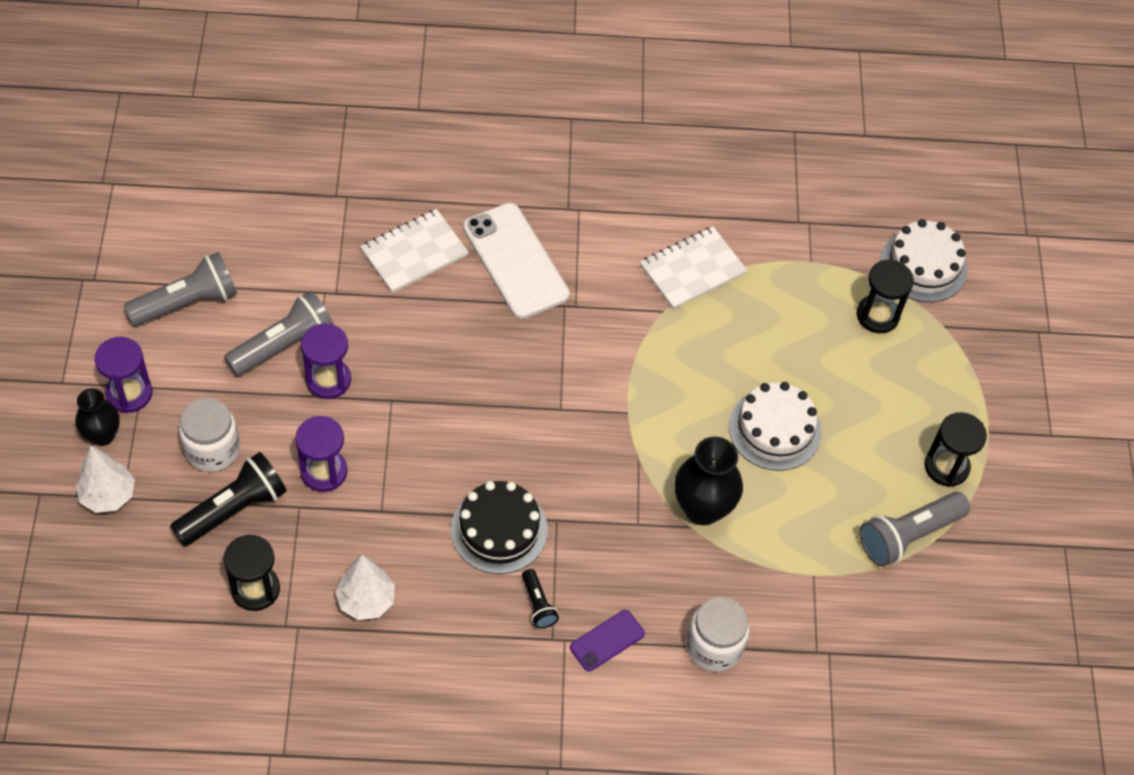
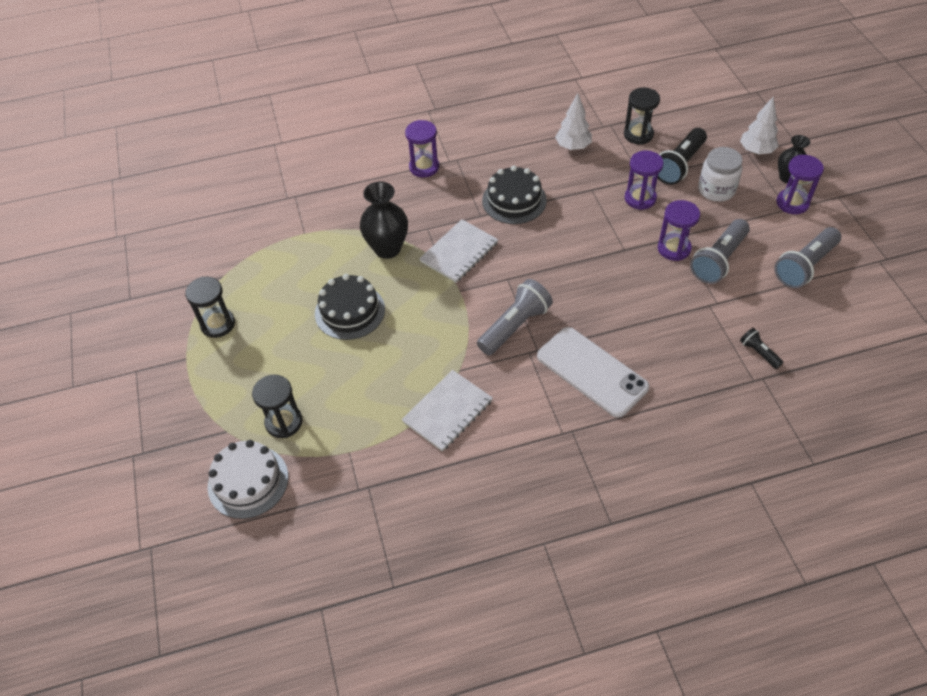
camera: 170 degrees right, 5 degrees down
(414, 253) = (672, 353): white notebook -> white notebook (459, 252)
(538, 604) = (472, 172): black flashlight -> black flashlight (758, 353)
(607, 640) = (424, 167): purple phone -> purple hourglass
(714, 646) = (359, 182): white jar -> none
(774, 429) = (350, 311): white cake -> black cake
(908, 536) = (242, 273): grey flashlight -> grey flashlight (514, 326)

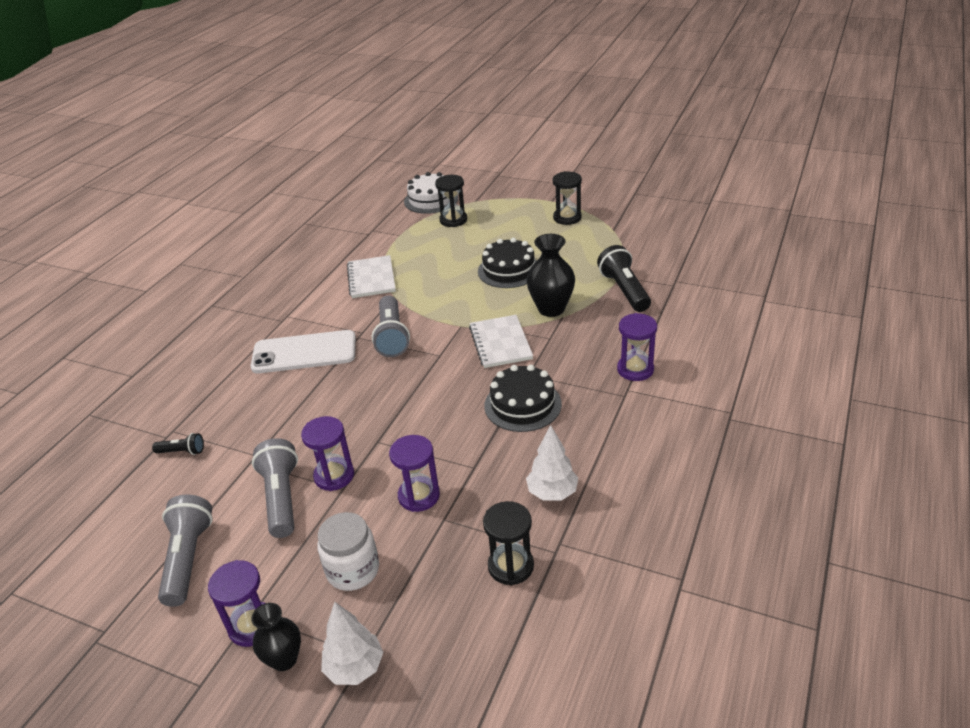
camera: 130 degrees right, 15 degrees down
(679, 165) = (423, 566): black flashlight -> black flashlight (624, 290)

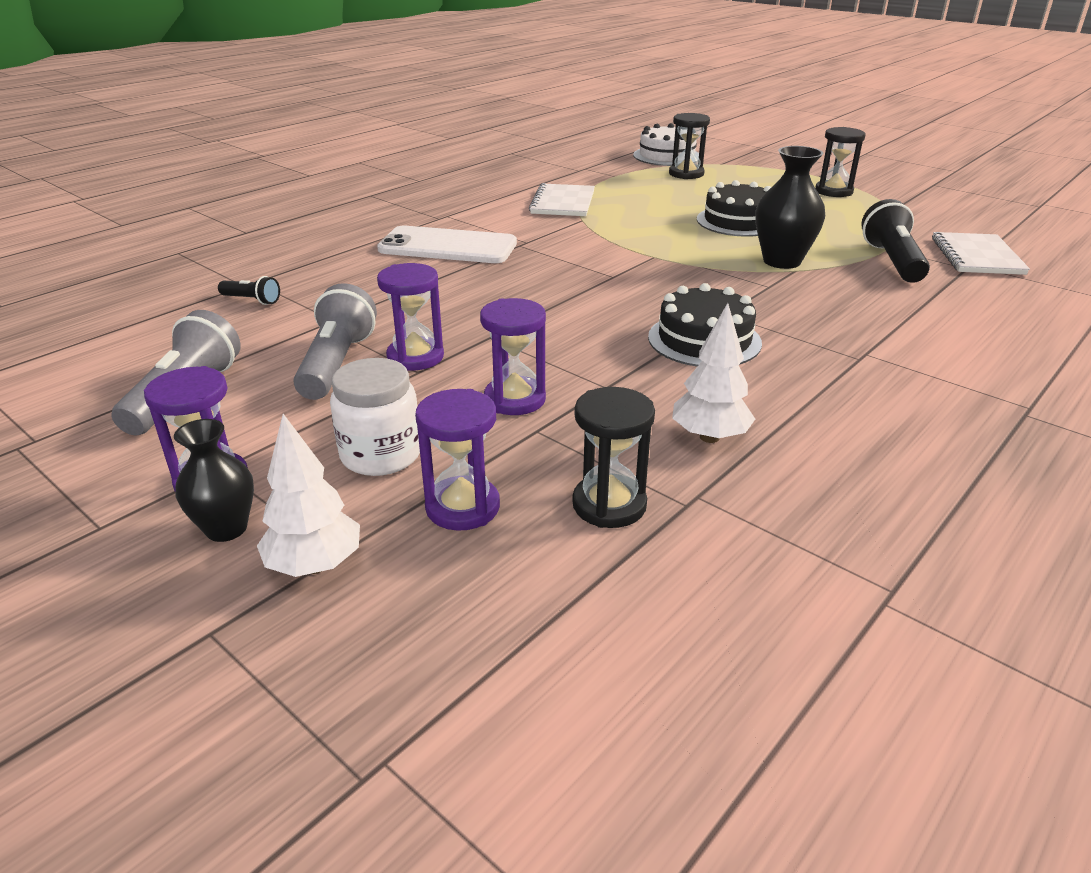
camera: 15 degrees right, 5 degrees down
(392, 336) = (561, 251): grey flashlight -> none
(500, 343) = (699, 279): white notebook -> white notebook (976, 256)
(635, 369) = (884, 336): purple hourglass -> purple hourglass (462, 507)

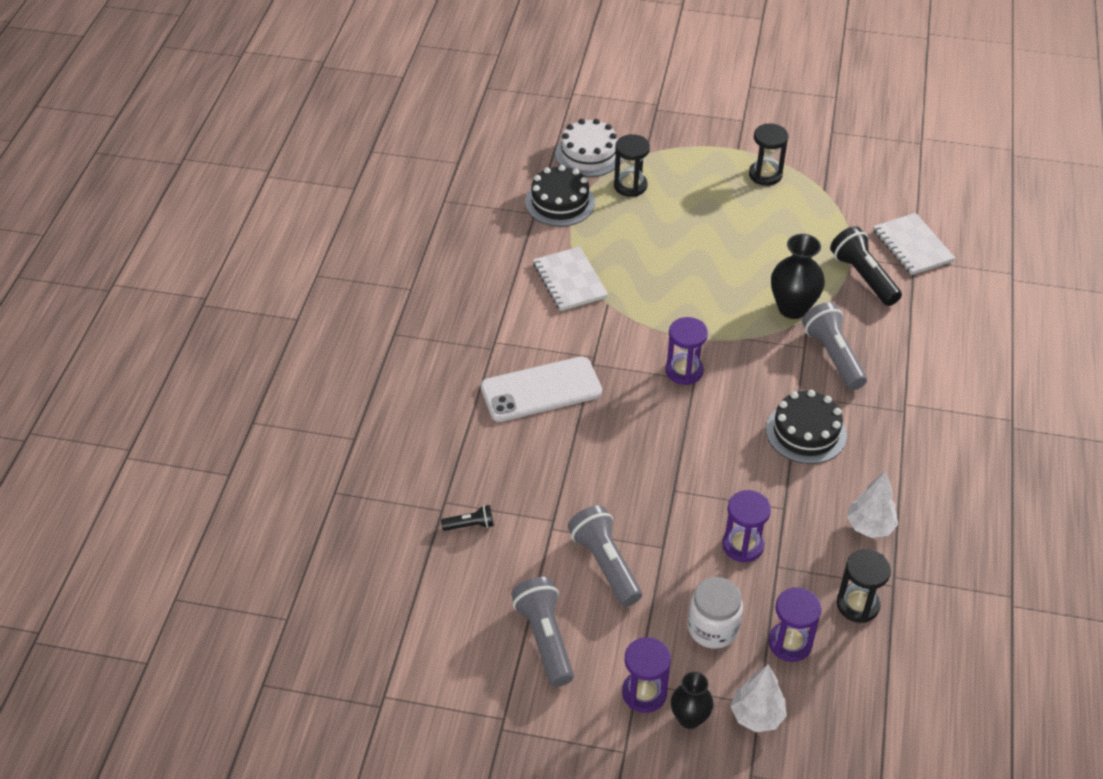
camera: 30 degrees left, 15 degrees up
(415, 357) = (647, 534): purple hourglass -> purple hourglass (684, 371)
(738, 221) = (726, 257): black cake -> black cake (560, 202)
(799, 299) = (833, 356): none -> grey flashlight

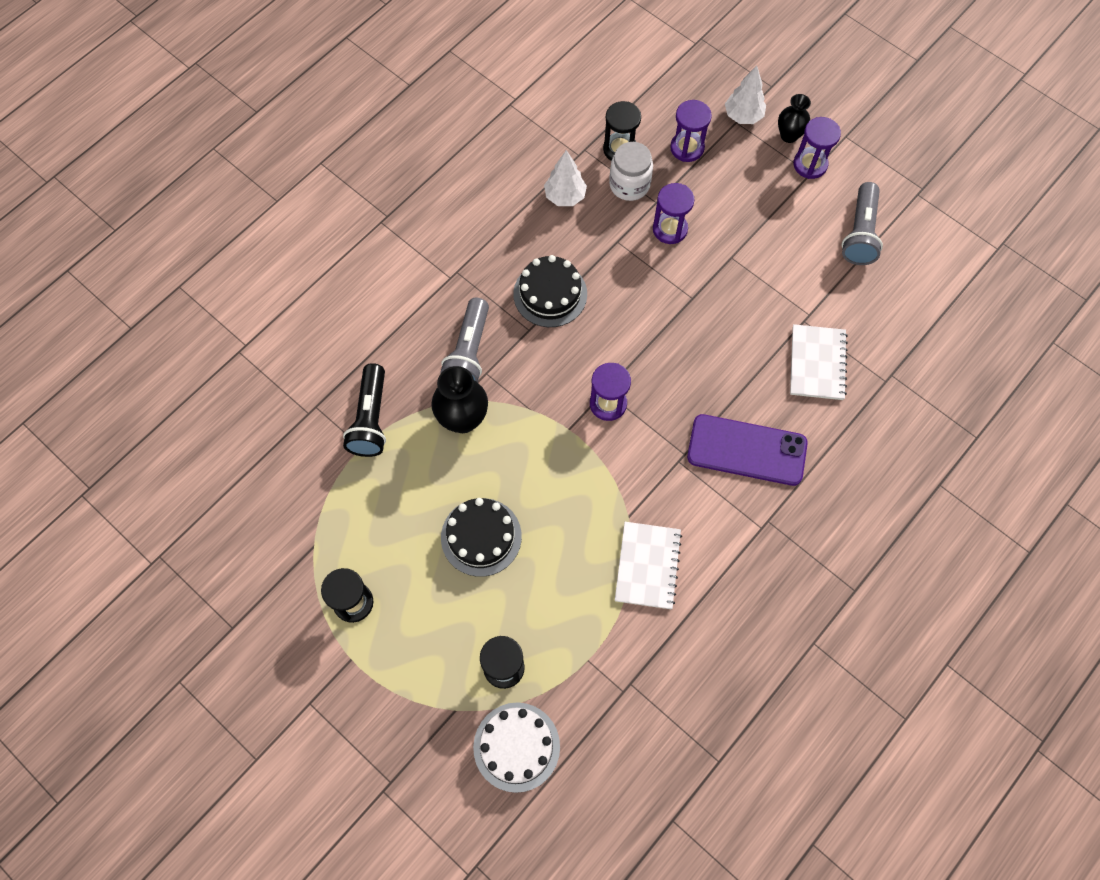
camera: 150 degrees left, 20 degrees up
(470, 525) = (873, 350): black flashlight -> none
(541, 390) = (747, 450): white phone -> purple phone
(560, 202) = (594, 685): black cake -> black cake (481, 537)
(605, 564) = (783, 266): grey flashlight -> none
(713, 628) = (734, 183): white jar -> white jar (629, 185)
(912, 246) = (294, 429): white notebook -> white notebook (817, 363)

